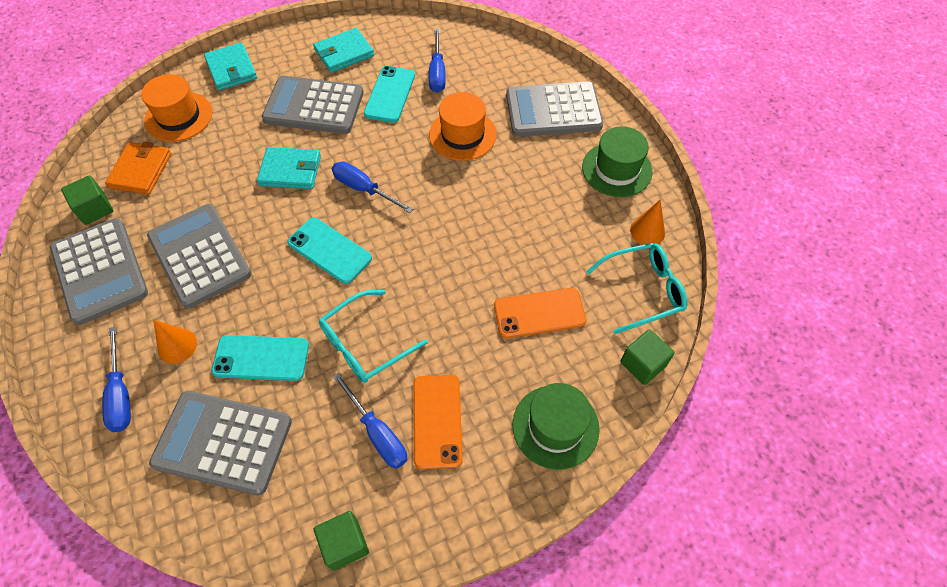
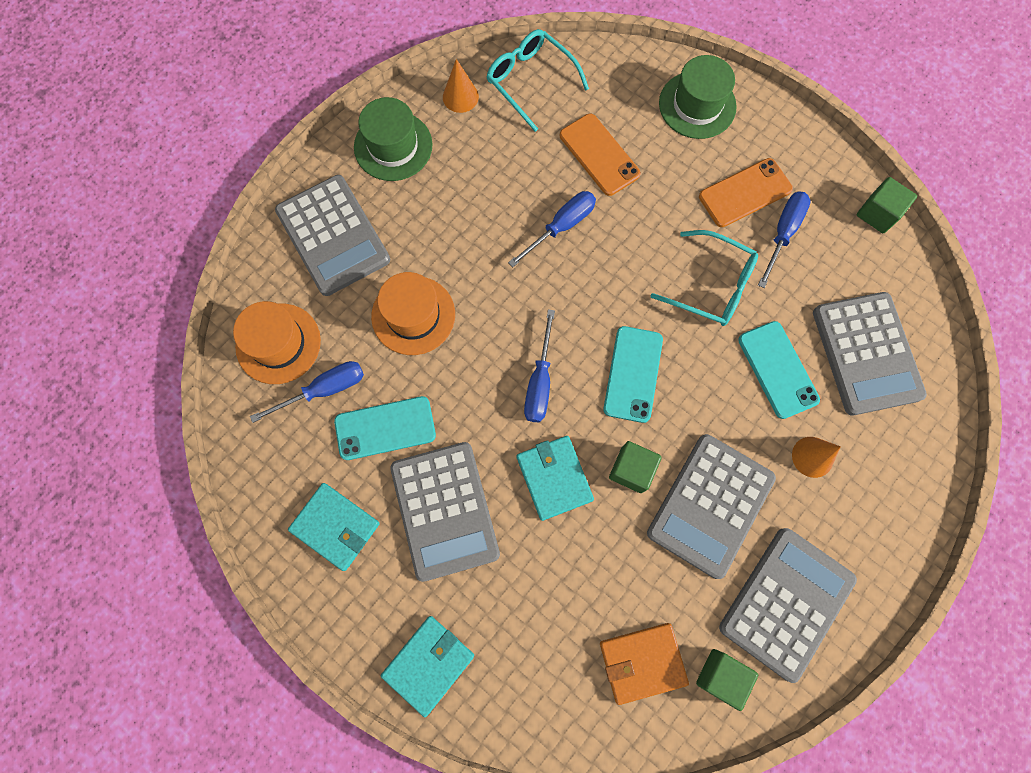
camera: 115 degrees left, 15 degrees up
(121, 394) = (884, 476): blue screwdriver -> blue screwdriver (561, 227)
(178, 117) = (540, 677): orange hat -> orange hat (278, 343)
(643, 364) = (605, 61): green cube -> green cube (631, 470)

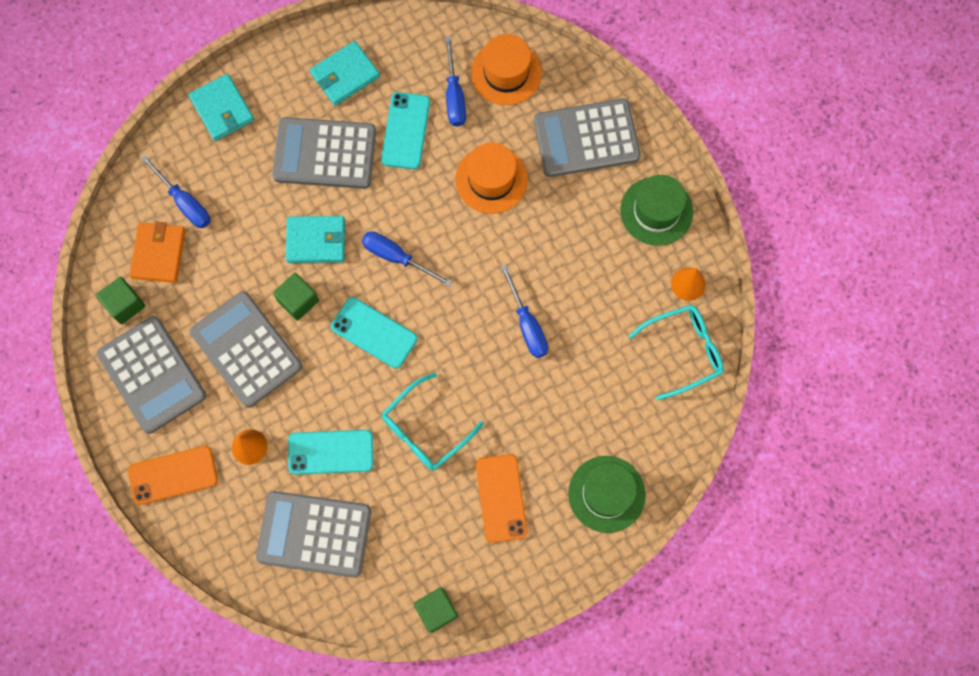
camera: 110 degrees right, 0 degrees up
(599, 155) = (586, 383): orange phone -> orange phone (173, 475)
(782, 233) = (449, 514): blue screwdriver -> blue screwdriver (184, 202)

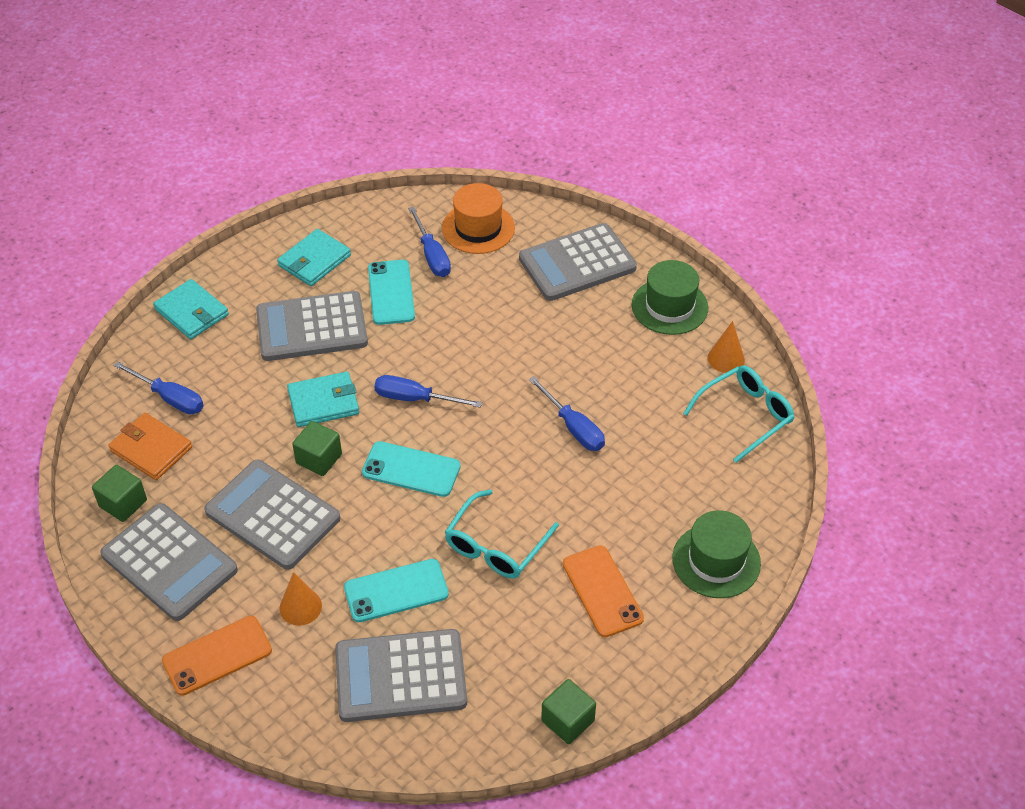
camera: 15 degrees left, 25 degrees down
(158, 254) = (151, 449): orange wallet -> orange wallet turned 45 degrees counterclockwise
(491, 179) = (493, 314): orange hat -> none

